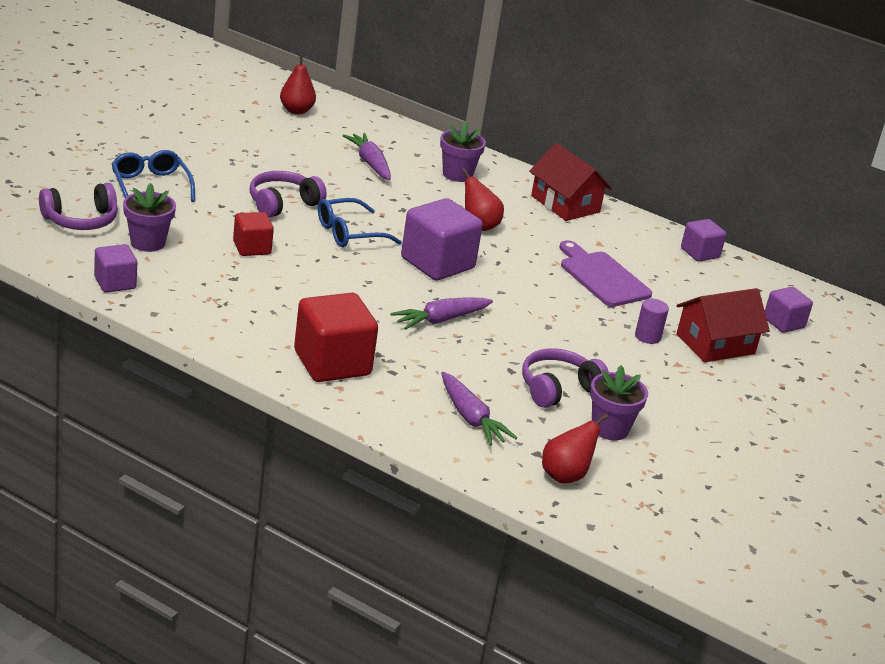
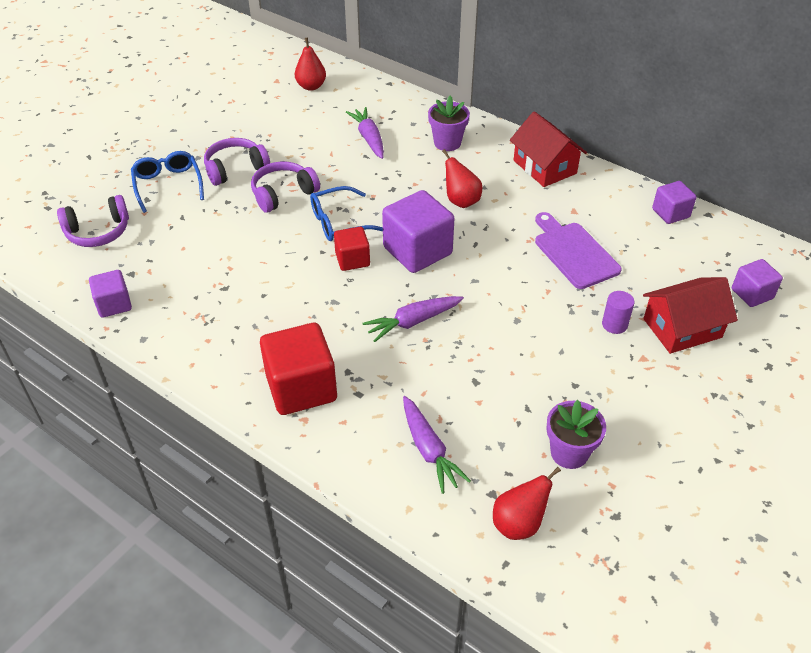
camera: 10 degrees right, 15 degrees up
(147, 243) = (153, 252): purple flower pot -> none
(252, 248) = (247, 249): red cube -> red cube (352, 259)
(558, 388) = (520, 402): purple headphones -> purple headphones (235, 169)

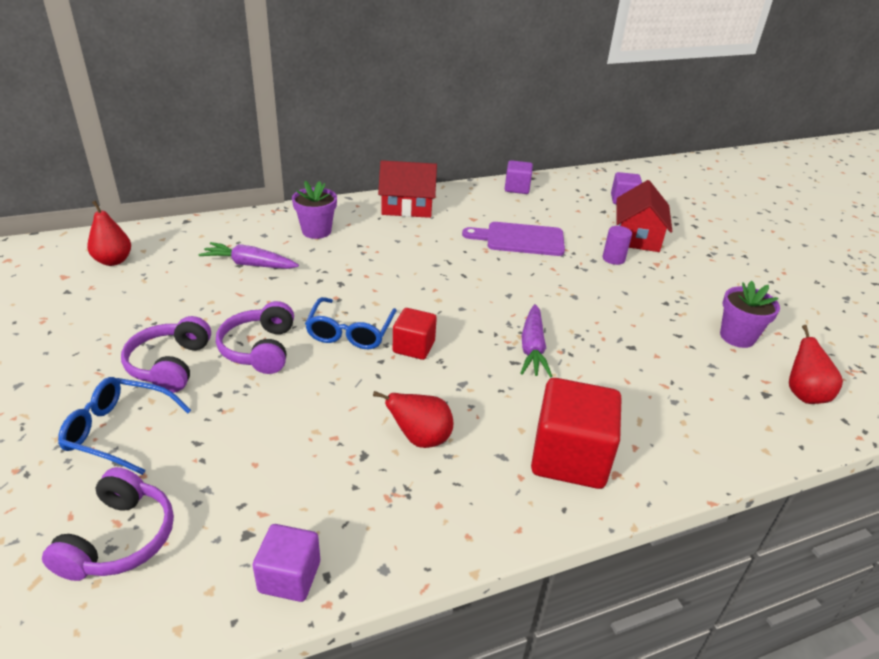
camera: 60 degrees left, 10 degrees down
(417, 251) = (441, 306): purple cube -> none
(429, 450) = (699, 407): purple carrot -> none
(461, 201) = (402, 258): red pear -> red pear (420, 439)

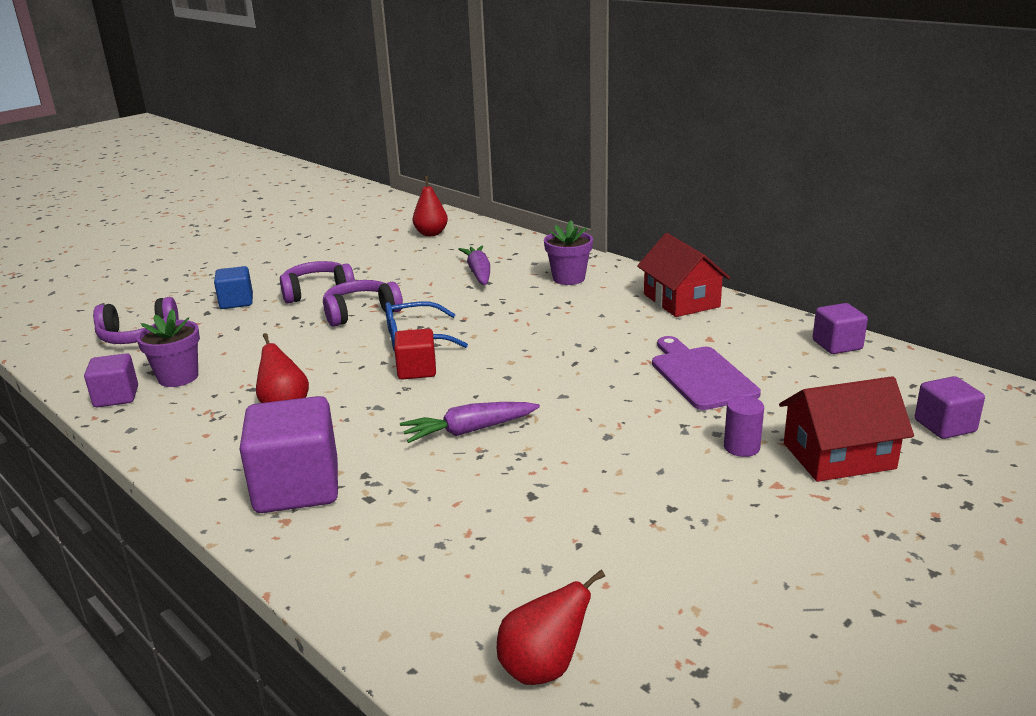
camera: 70 degrees right, 10 degrees down
(118, 431) = (236, 302): blue glasses -> blue cube
(569, 457) = (297, 487): red cube -> purple cube
(737, 337) = (644, 585): purple flower pot -> purple flower pot (178, 377)

